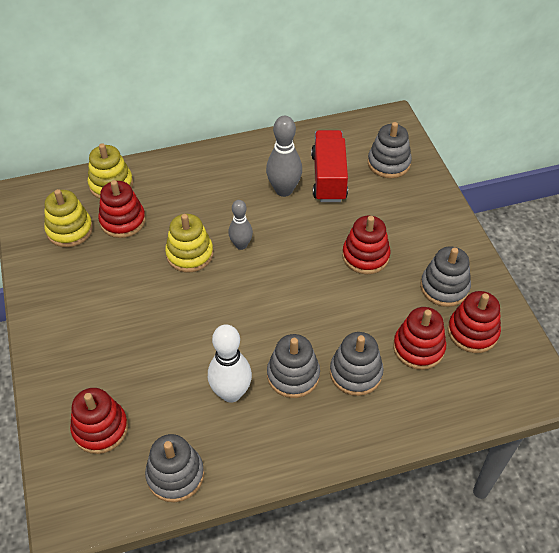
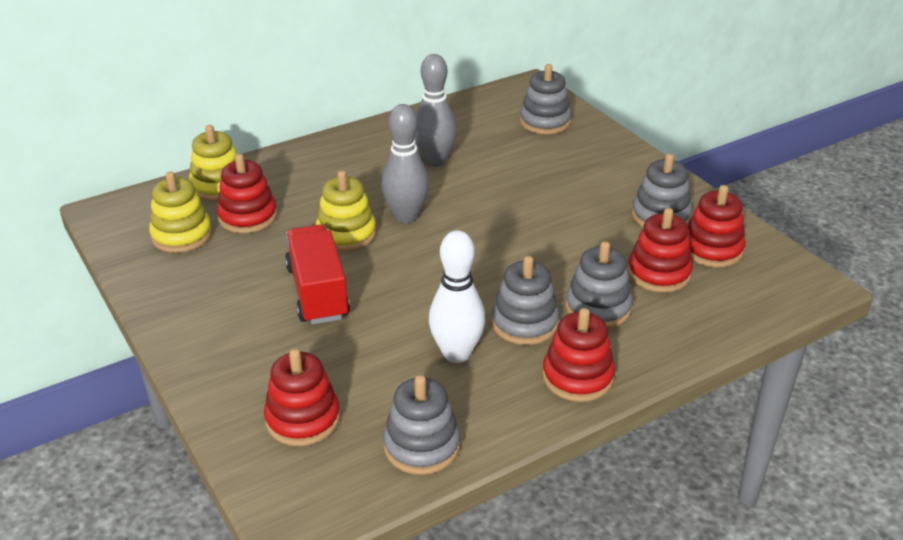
camera: 15 degrees left, 15 degrees down
(241, 245) = (406, 216): grey bowling pin -> grey bowling pin, size x1.57
(329, 177) = (482, 143): red truck -> red truck (318, 292)
(365, 256) = (558, 203): red stacking toy -> red stacking toy (577, 377)

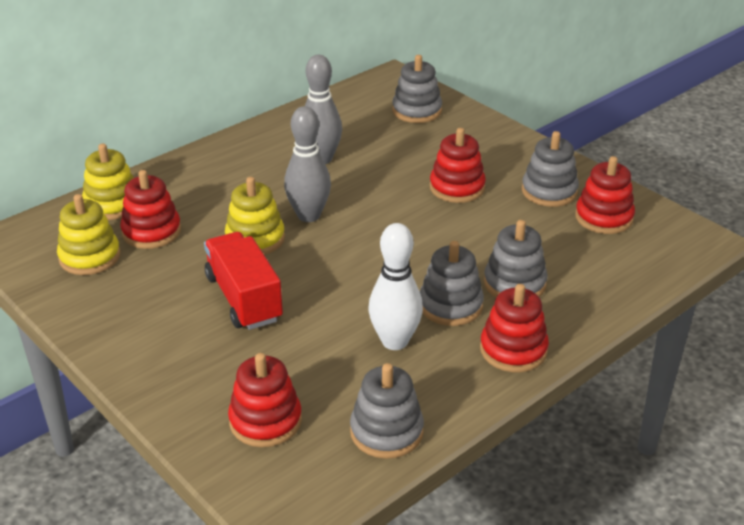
camera: 10 degrees left, 0 degrees up
(659, 273) = (561, 245): red stacking toy -> red stacking toy (457, 188)

